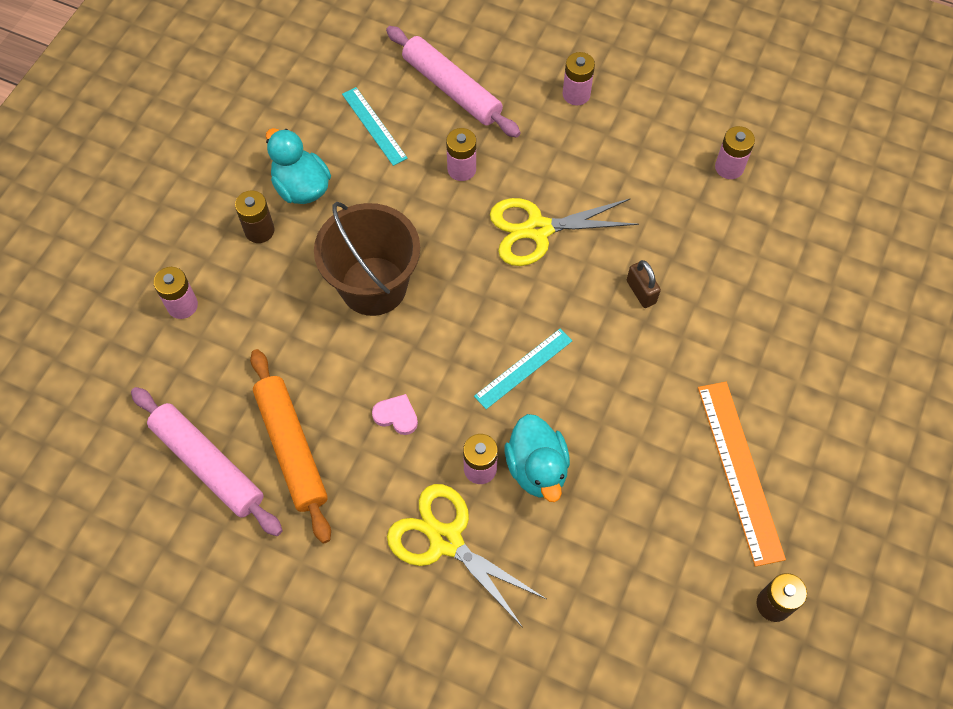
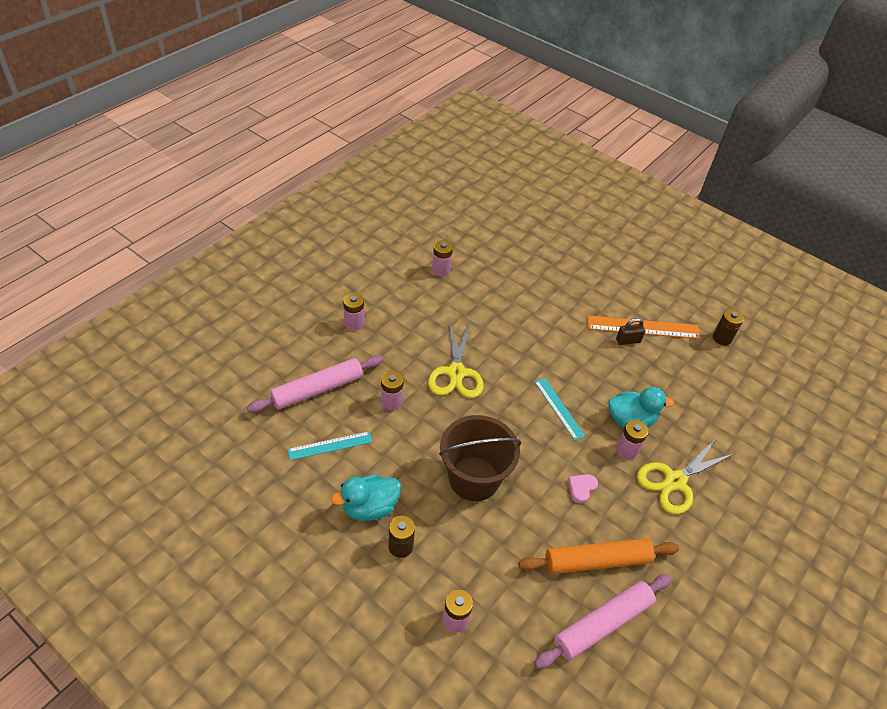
camera: 80 degrees left, 15 degrees down
(641, 292) = (517, 335): brown padlock -> brown padlock (628, 341)

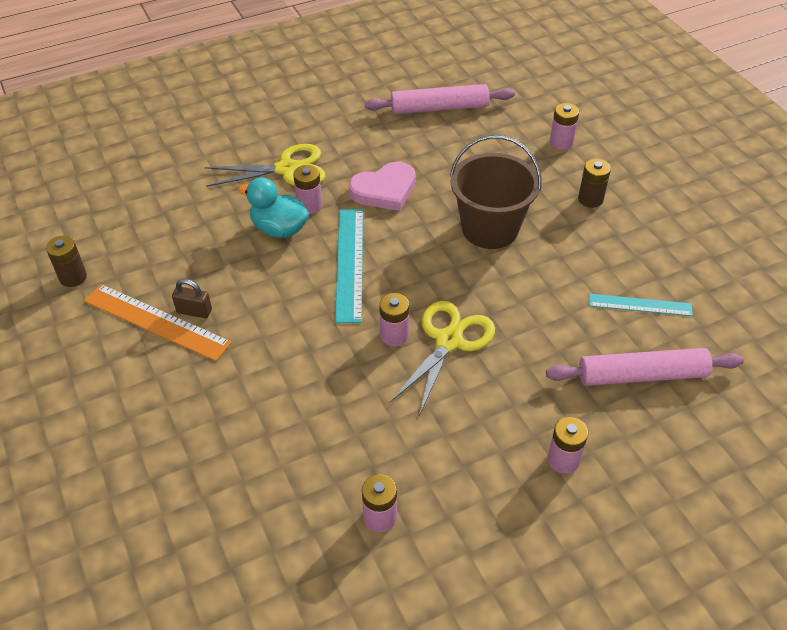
camera: 150 degrees left, 0 degrees up
(369, 507) = (611, 236): turquoise duck -> none
(391, 401) = (549, 331): pink battery -> pink battery (394, 335)
(559, 408) = (349, 263): turquoise ruler -> turquoise ruler, size x1.59
(581, 488) = (384, 190): pink heart -> pink heart, size x1.92
(596, 561) = (413, 141): orange rolling pin -> none

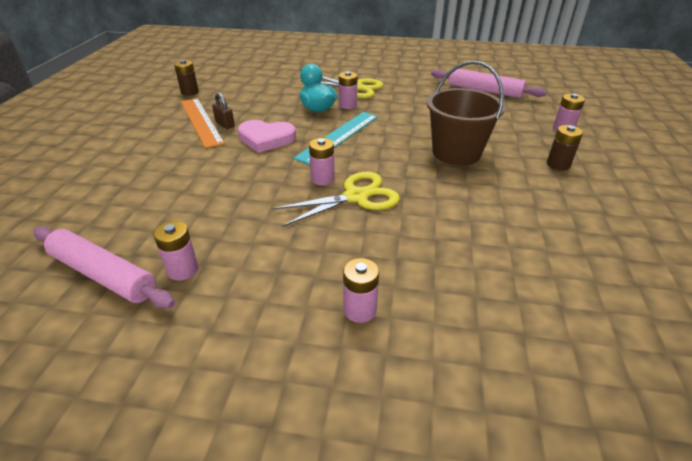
camera: 35 degrees right, 10 degrees down
(384, 190) = (403, 113): pink heart -> pink heart (266, 138)
(640, 305) = (542, 240): turquoise ruler -> none
(642, 375) = (497, 287): pink rolling pin -> pink rolling pin (103, 274)

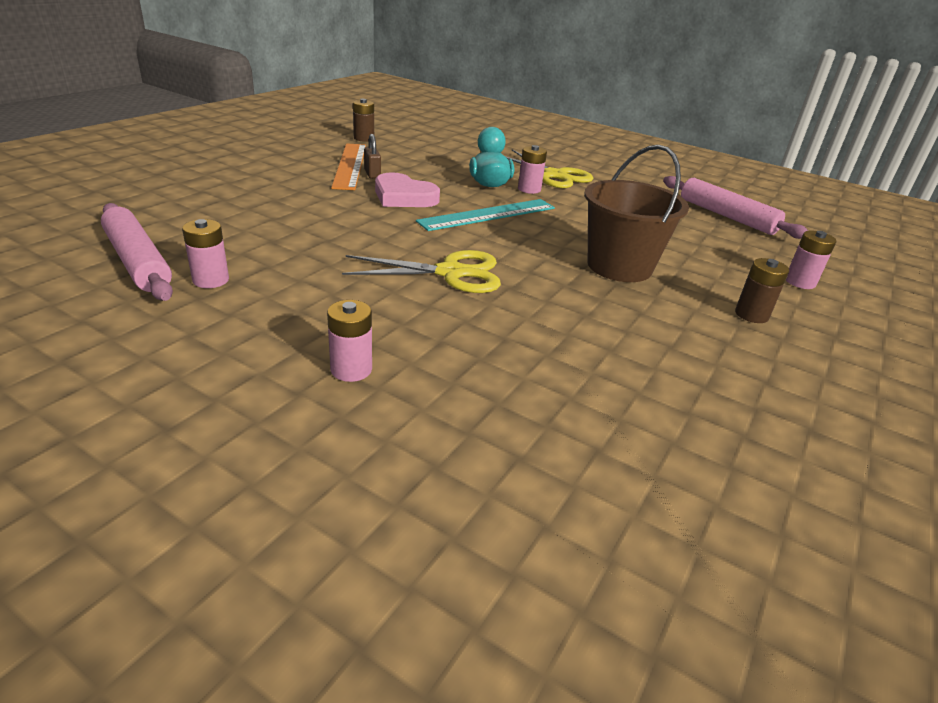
camera: 20 degrees right, 5 degrees down
(322, 179) = (429, 247): pink battery -> none

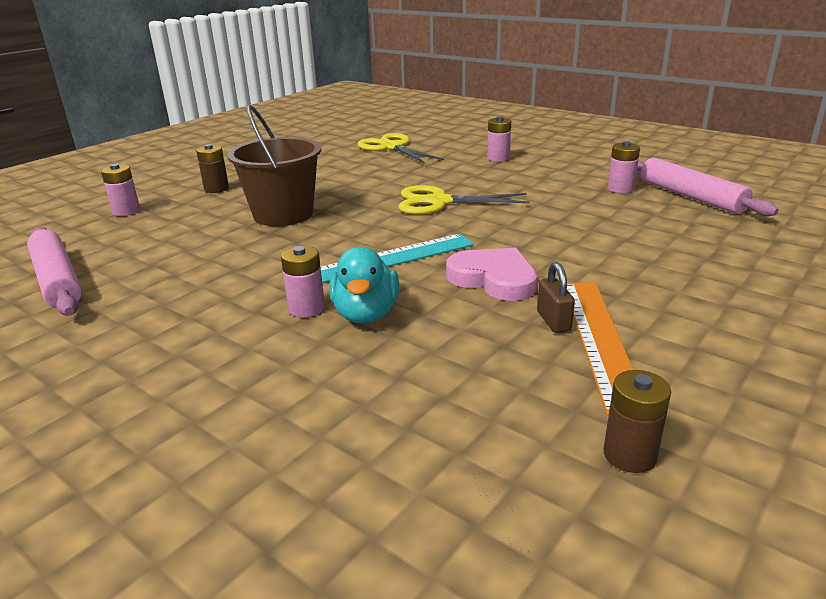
camera: 170 degrees left, 5 degrees down
(554, 175) = (236, 348): yellow scissors -> yellow scissors (392, 147)

